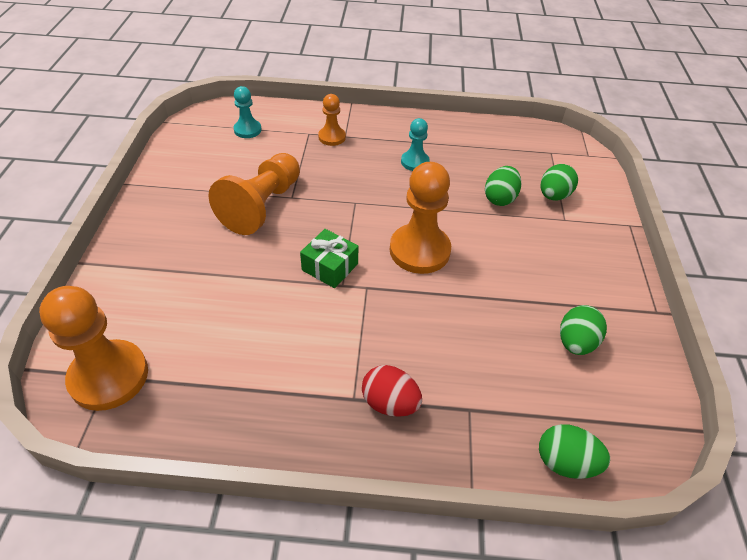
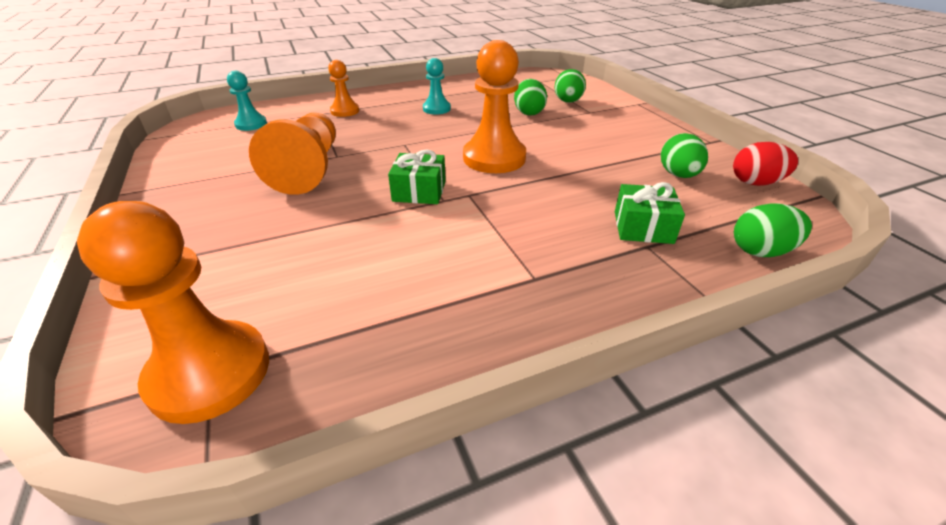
camera: 25 degrees left, 10 degrees down
(390, 403) = (573, 268): red egg -> red egg (755, 183)
(483, 388) = (643, 227): none -> green gift

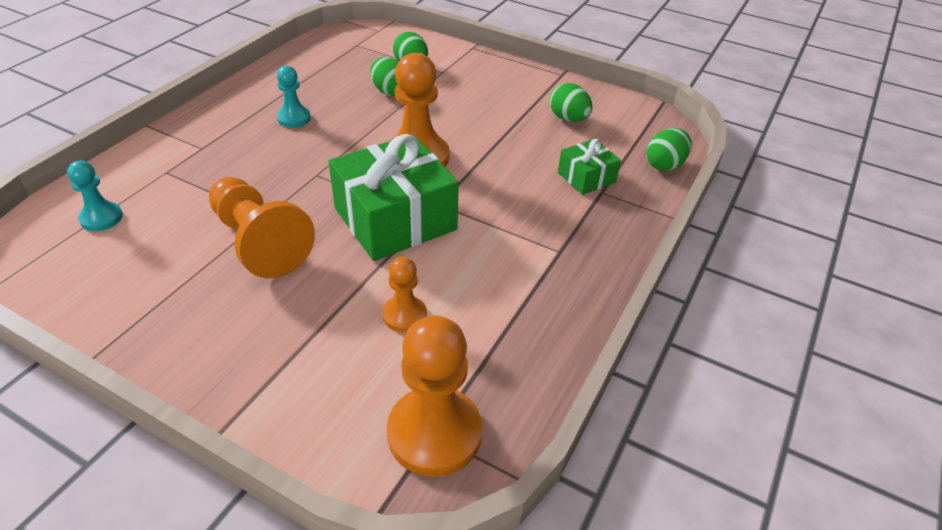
camera: 40 degrees left, 5 degrees up
(345, 111) = (193, 157): orange pawn -> orange pawn (404, 315)
(419, 191) = (395, 219): green gift -> green gift, size x2.00
(755, 183) = (620, 106): red egg -> none

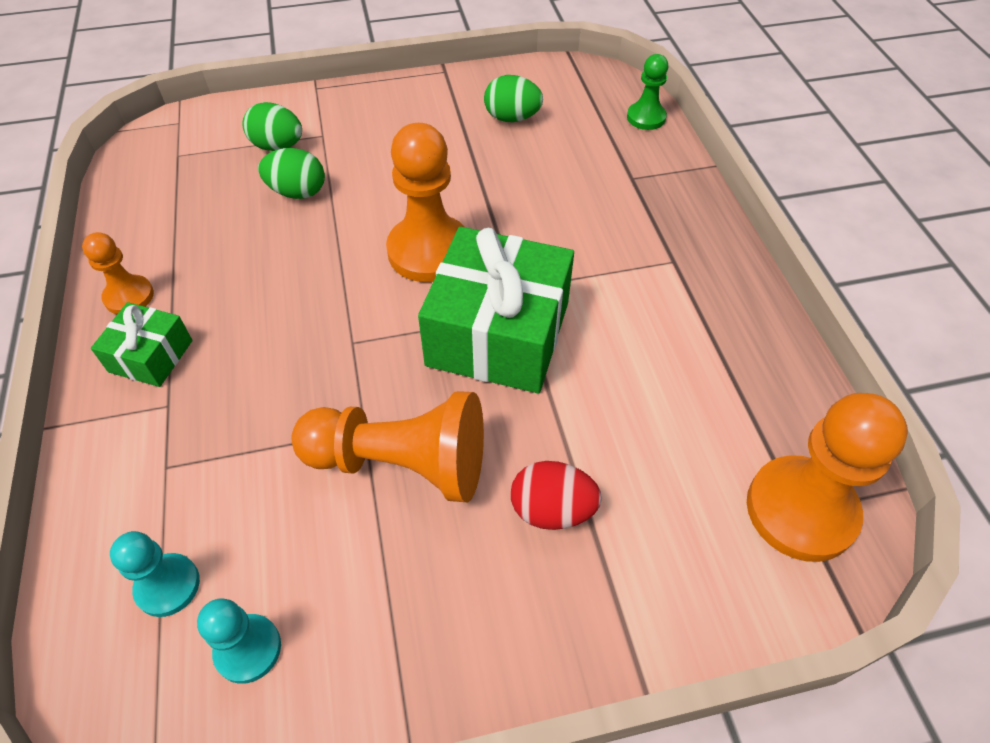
camera: 40 degrees left, 10 degrees up
(294, 118) = (231, 293): turquoise pawn -> turquoise pawn (248, 649)
(297, 318) = (552, 510): none -> red egg
(404, 315) = (637, 424): orange pawn -> orange pawn (129, 296)
(586, 177) = (603, 171): green gift -> green gift (151, 356)
(664, 165) = (646, 117): green egg -> green pawn

